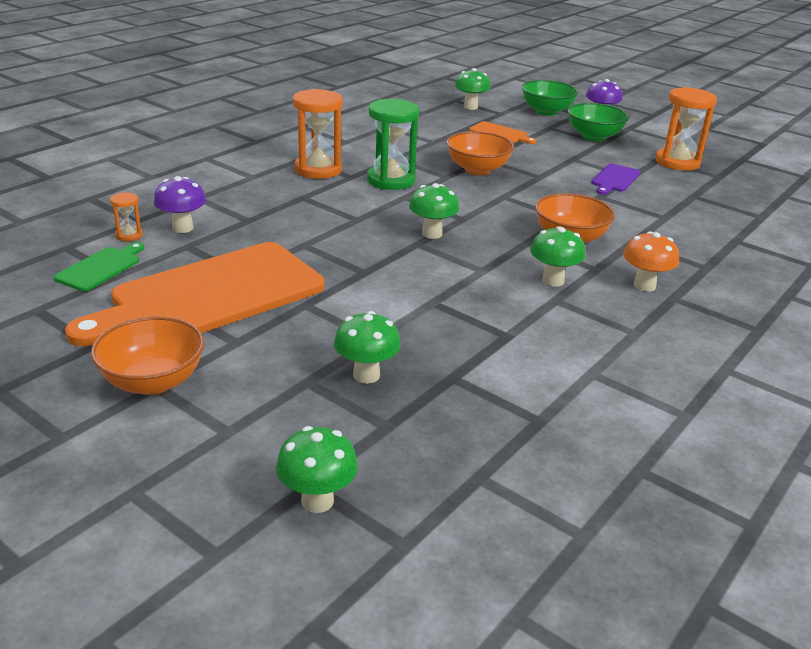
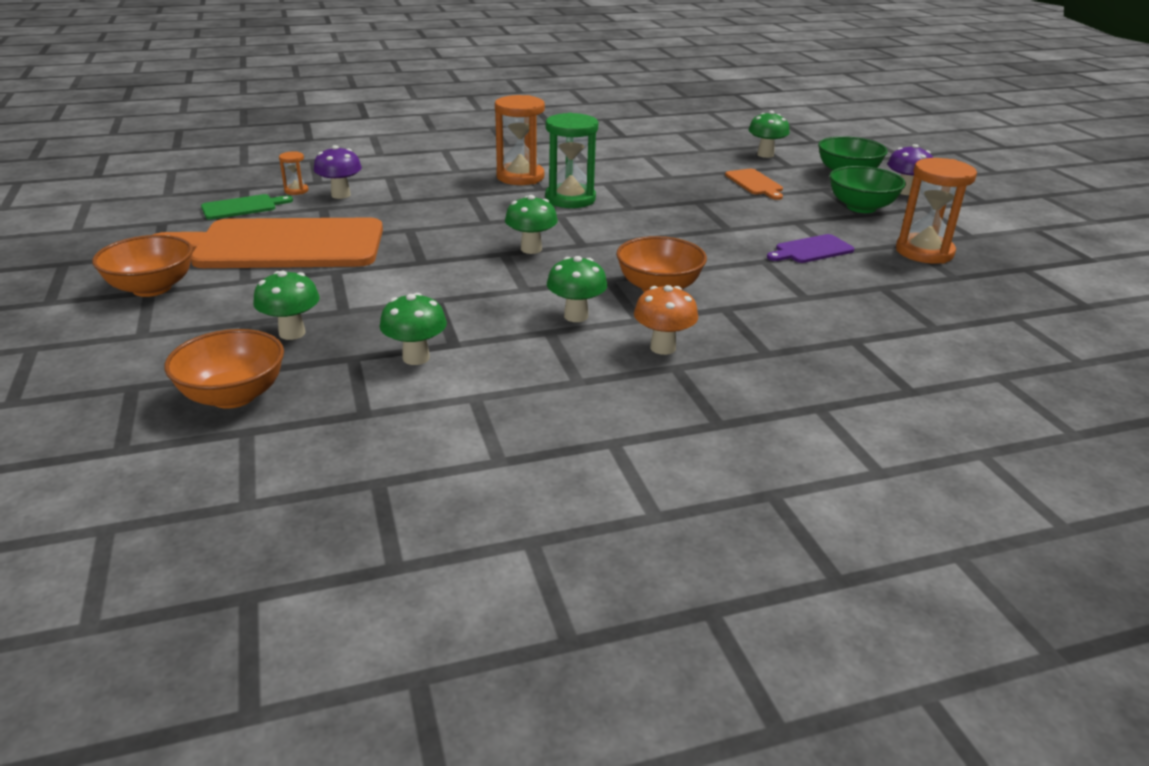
camera: 35 degrees right, 0 degrees up
(317, 501) = (118, 398): green mushroom -> green mushroom (416, 358)
(477, 170) = (672, 209): orange bowl -> orange bowl (233, 396)

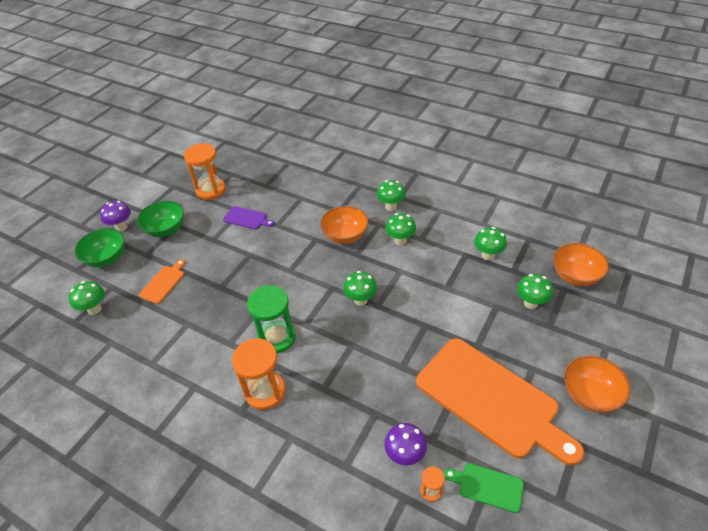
camera: 130 degrees left, 15 degrees up
(663, 348) = (391, 207): orange mushroom -> green mushroom

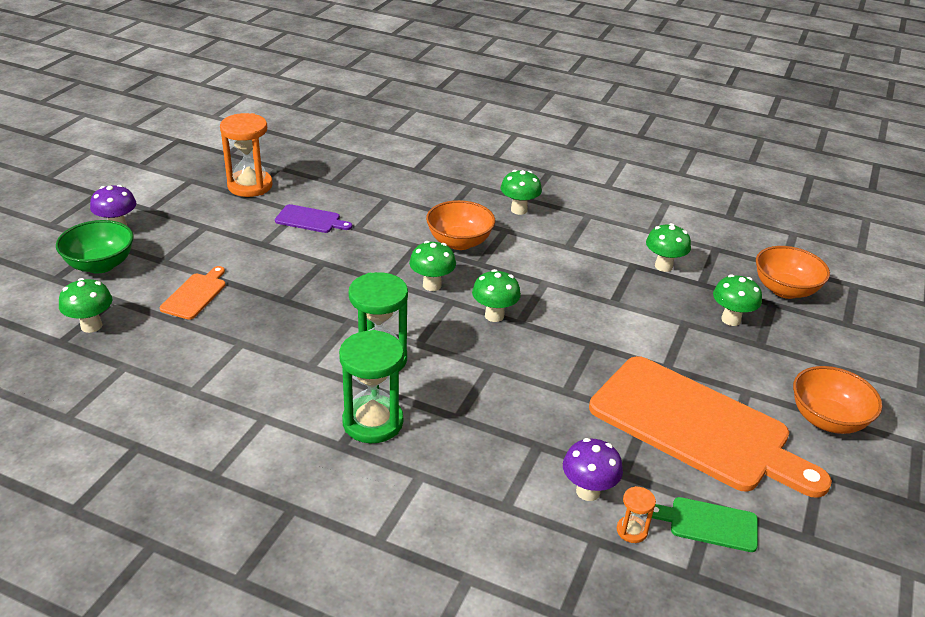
camera: 10 degrees left, 10 degrees down
(166, 230) = (188, 231): green bowl -> none
(265, 391) = (373, 422): orange hourglass -> green hourglass
(400, 241) = (539, 248): green mushroom -> green mushroom (432, 285)

